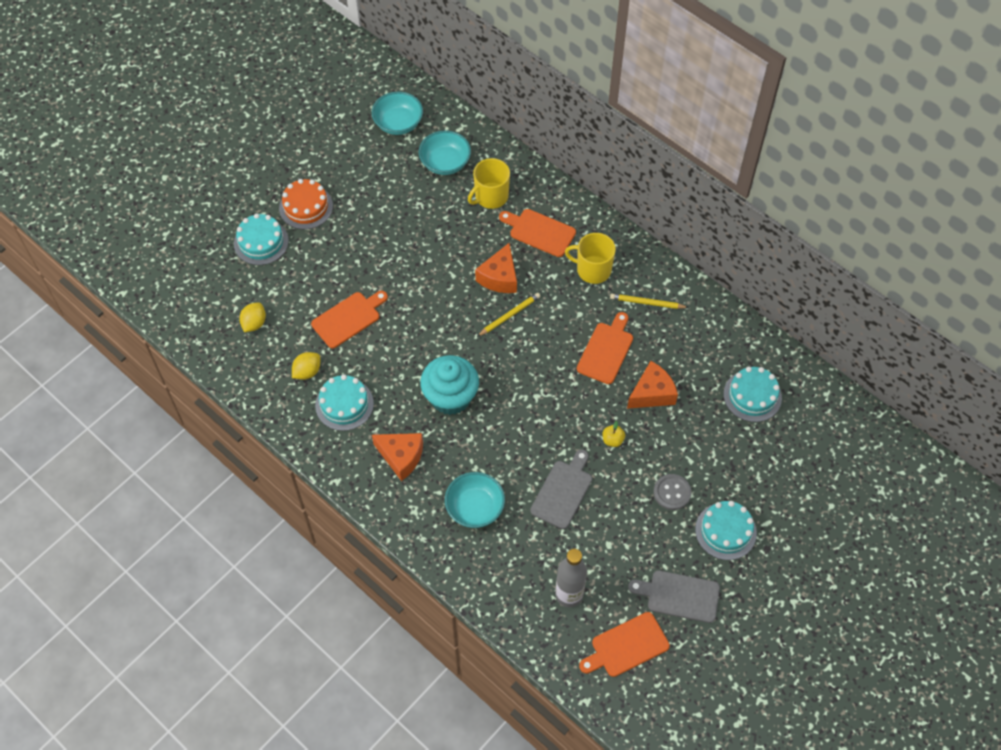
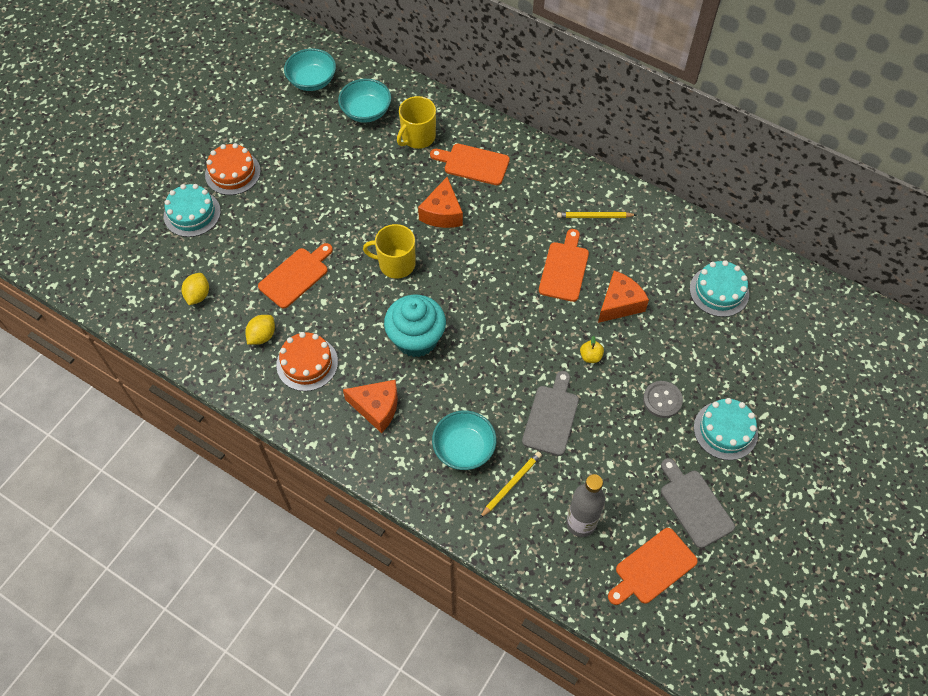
camera: 10 degrees left, 0 degrees up
(344, 404) = (307, 363): turquoise cake -> orange cake
(509, 315) = (460, 249): yellow pencil -> yellow pencil (511, 485)
(593, 269) = (534, 192): yellow mug -> yellow mug (396, 264)
(679, 596) = (694, 505): grey cutting board -> grey cutting board turned 60 degrees clockwise

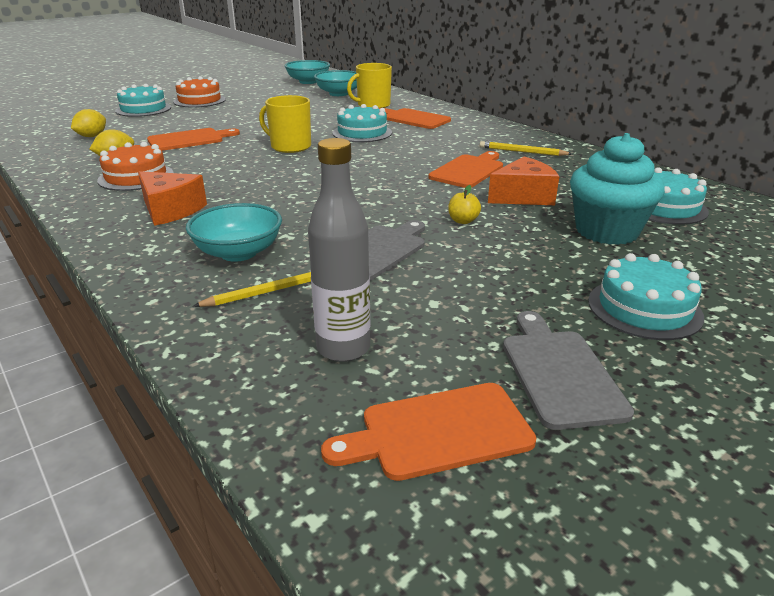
camera: 20 degrees right, 30 degrees down
(416, 339) = (264, 181): turquoise cupcake -> turquoise cupcake (607, 231)
(442, 213) = (362, 133): orange cheese -> turquoise cake
(662, 400) = (548, 266): grey button -> none

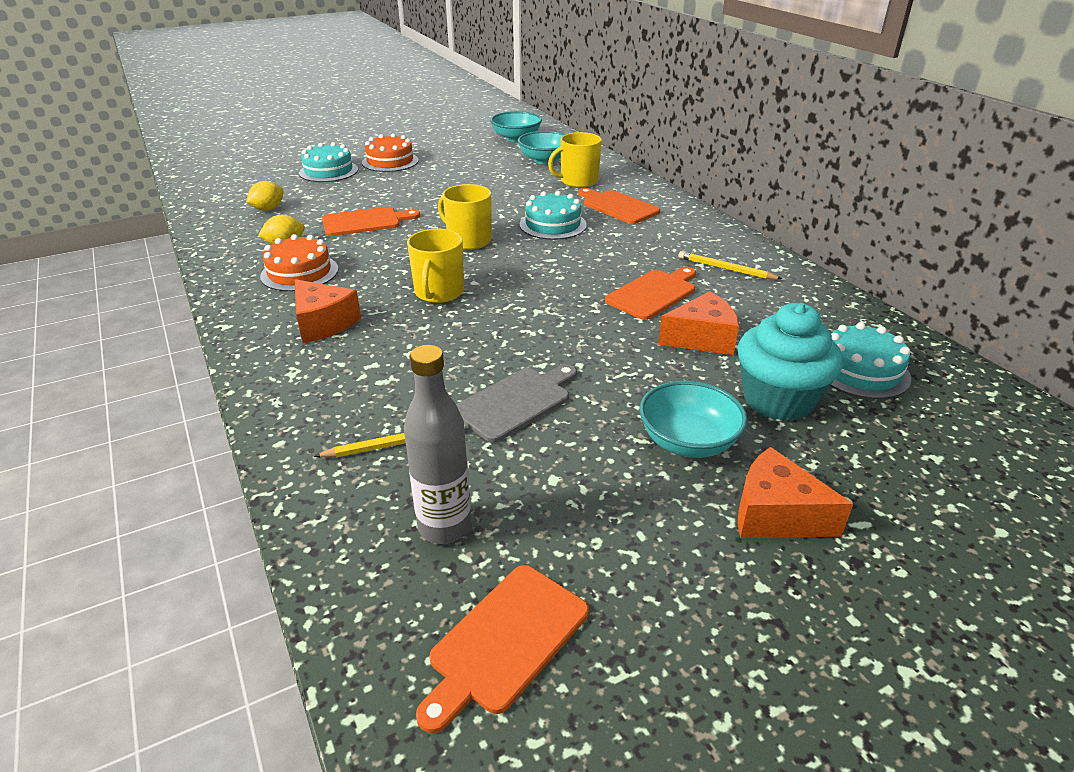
camera: 10 degrees right, 5 degrees up
(238, 252) = (376, 389): turquoise bowl -> turquoise bowl (688, 441)
(275, 182) = (439, 292): none -> yellow mug
(438, 431) = (505, 641): orange cutting board -> orange cutting board turned 45 degrees counterclockwise
(463, 221) = (622, 368): yellow apple -> none
(559, 373) = (651, 587): grey cutting board -> none
(644, 308) = (776, 515): turquoise cake -> orange cheese

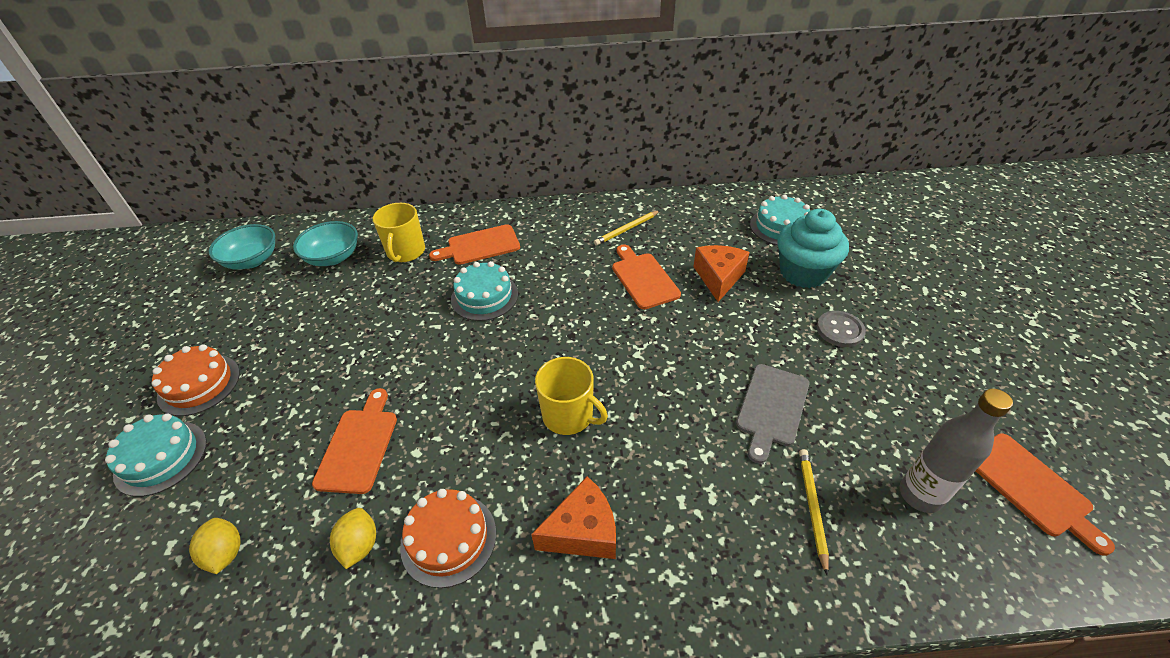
camera: 65 degrees left, 10 degrees up
(468, 240) = (473, 365): yellow mug -> none
(516, 402) = (771, 408): grey cutting board -> grey cutting board turned 135 degrees counterclockwise
(688, 441) = (840, 330): turquoise bowl -> grey button
(776, 515) = (916, 319): orange cheese -> none

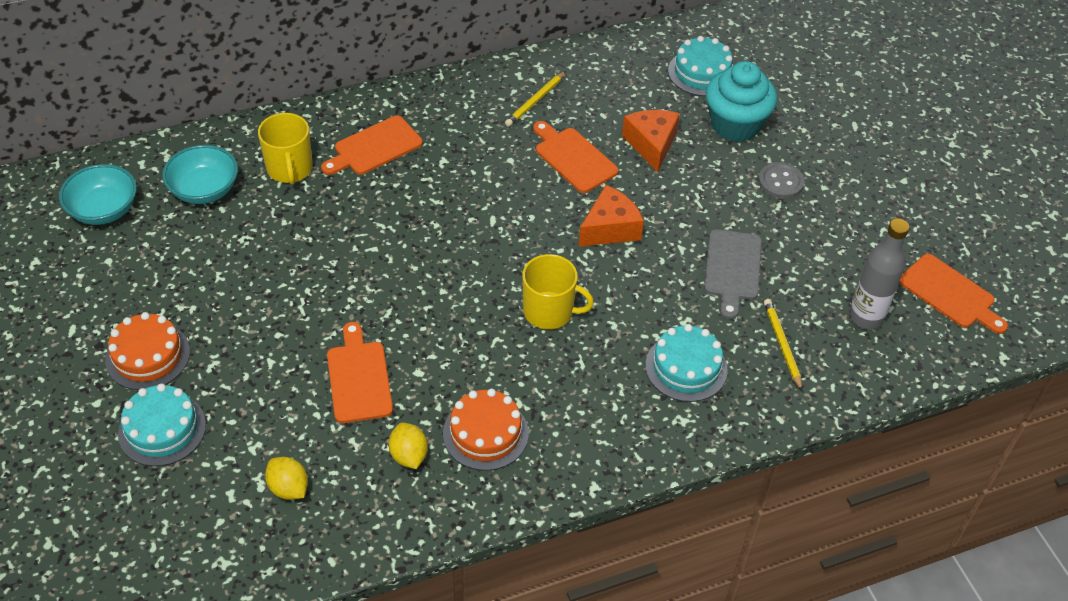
camera: 20 degrees left, 5 degrees up
(484, 296) = (409, 207): turquoise cake -> turquoise cake (686, 367)
(583, 531) = (599, 403): orange cheese -> orange cheese (610, 228)

